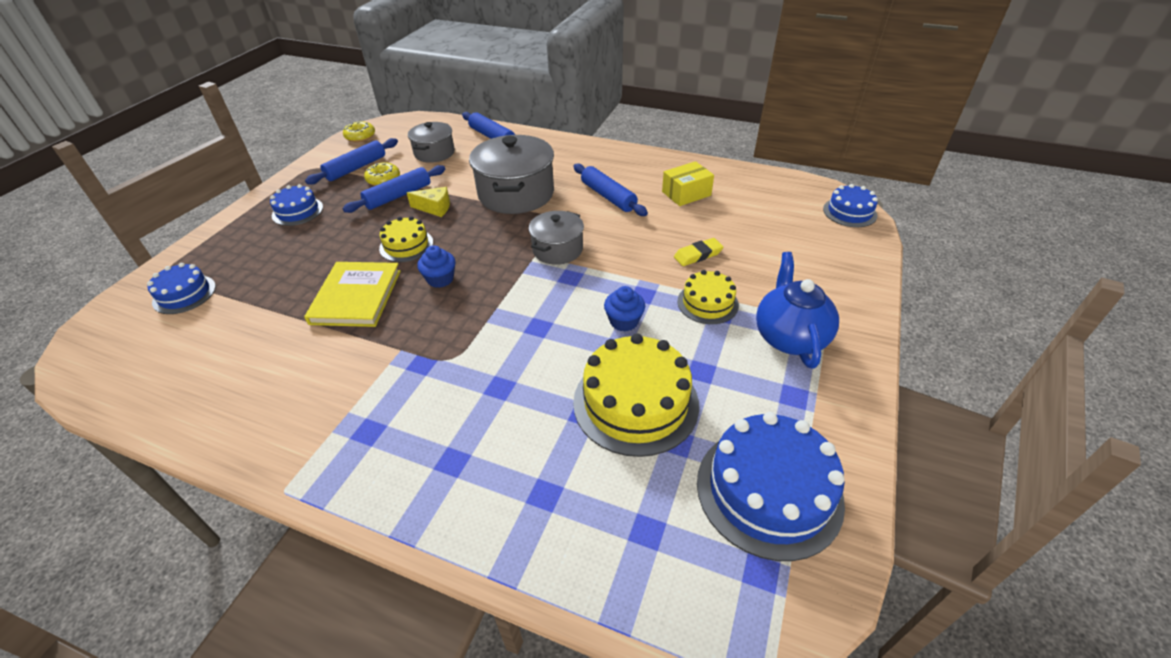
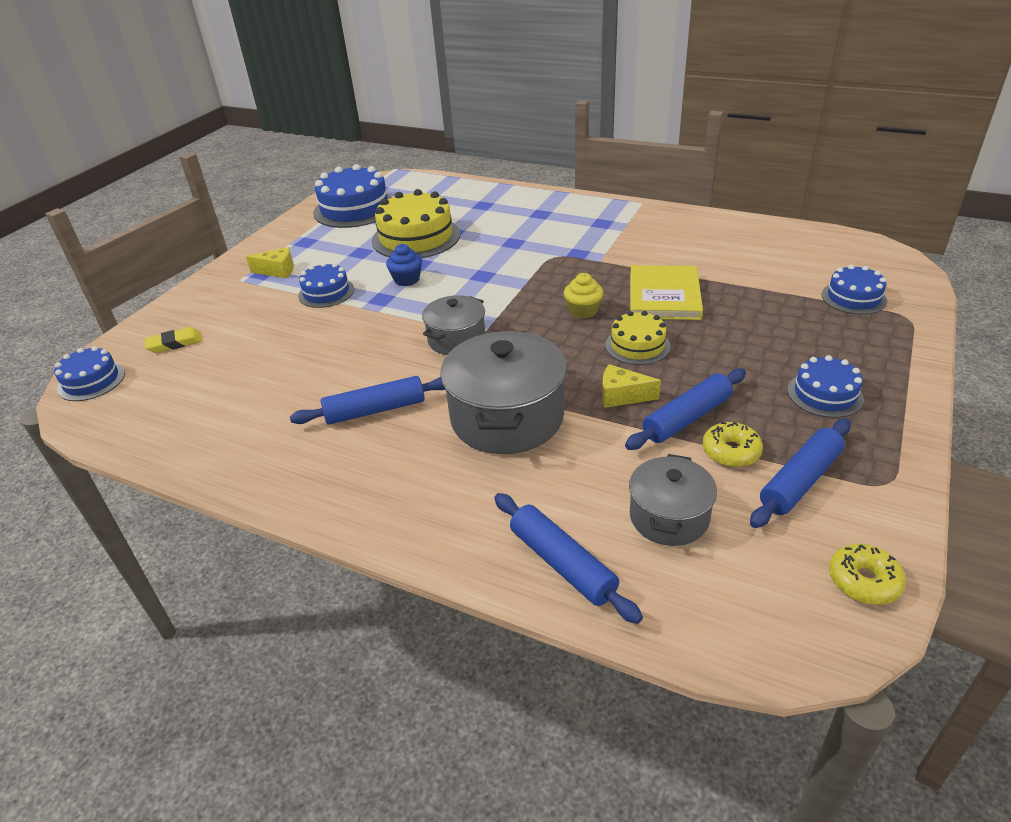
camera: 175 degrees left, 5 degrees down
(440, 279) = (583, 311): blue cupcake -> yellow cupcake
(608, 196) = (375, 410): blue rolling pin -> blue rolling pin turned 75 degrees counterclockwise
(686, 193) = (266, 413): yellow box -> none
(698, 255) = (306, 333): yellow eraser -> yellow eraser (175, 343)
(707, 303) = (326, 292): yellow cake -> blue cake
(789, 337) = (278, 271): blue teapot -> yellow cheese

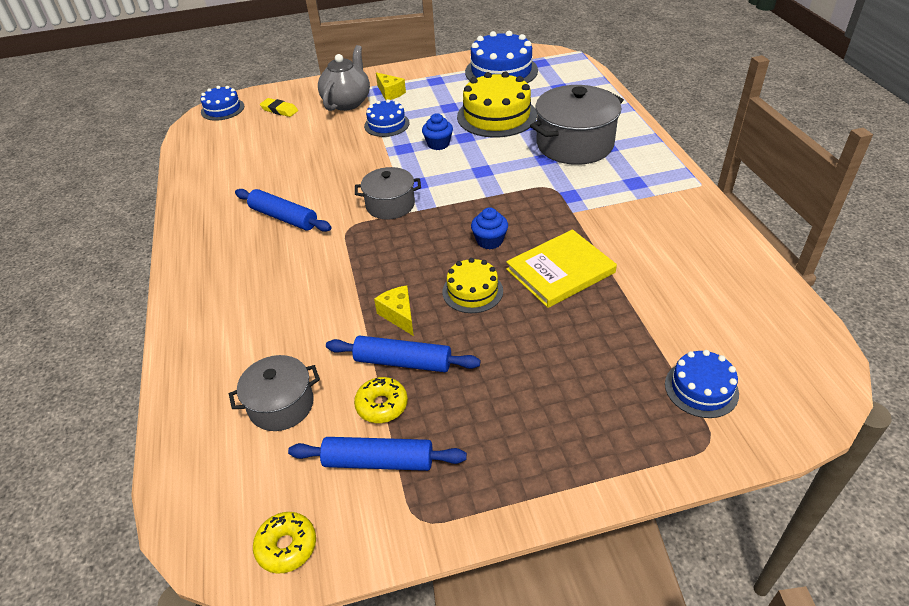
camera: 50 degrees right, 5 degrees up
(245, 299) = (347, 102): none -> grey teapot
(507, 418) = (324, 275): grey pot -> grey pot (574, 144)
(562, 563) = (200, 376): blue rolling pin -> none
(583, 311) = (489, 241): yellow cupcake -> blue cupcake
(825, 394) = (513, 431): blue cake -> none

